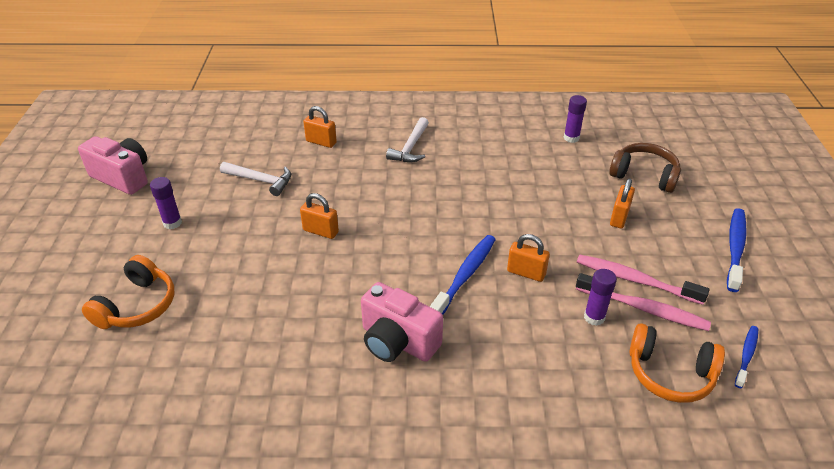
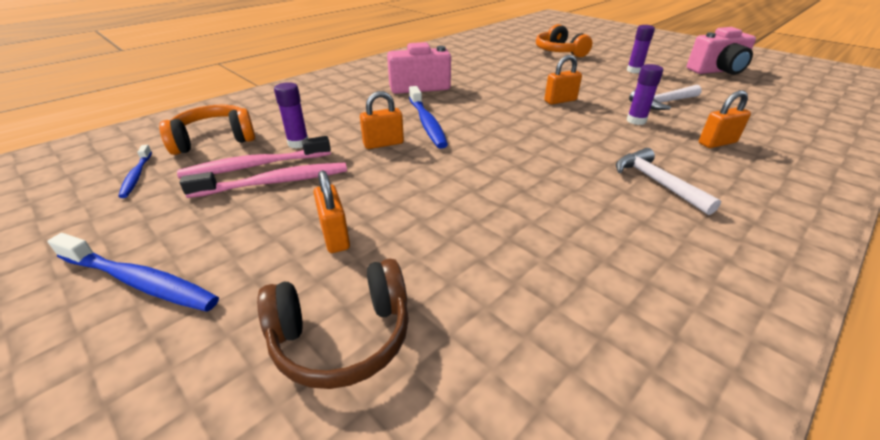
camera: 135 degrees right, 5 degrees down
(571, 138) = (538, 340): purple glue stick -> purple glue stick (636, 121)
(735, 248) = (139, 281): blue toothbrush -> blue toothbrush turned 45 degrees counterclockwise

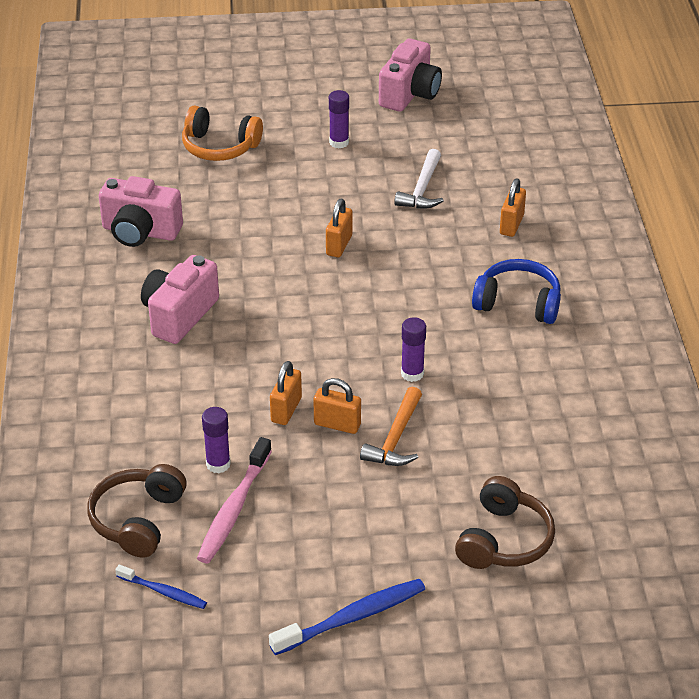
camera: 50 degrees left, 5 degrees up
(214, 140) = (138, 520): orange headphones -> brown headphones
(275, 182) = (281, 506): pink toothbrush -> none
(335, 236) = (401, 502): orange padlock -> orange padlock (337, 424)
(413, 197) = (396, 438): none -> orange hammer
(427, 123) = (277, 360): blue toothbrush -> none
(464, 59) = (140, 232): none -> pink camera
(636, 121) = (430, 234): purple glue stick -> purple glue stick (412, 374)
(656, 182) = (518, 303): white hammer -> blue headphones

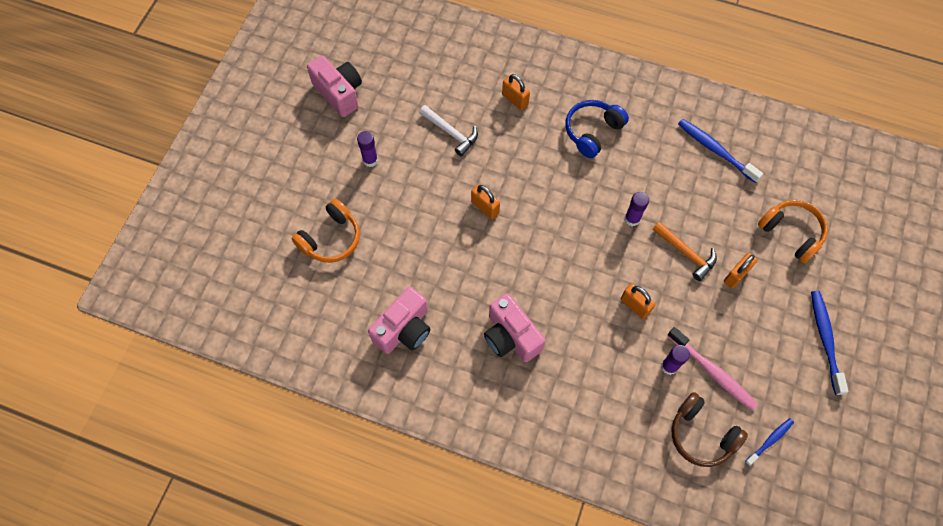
camera: 65 degrees left, 25 degrees up
(337, 424) = (660, 281): orange padlock -> orange padlock (736, 275)
(504, 540) = (791, 233): brown headphones -> orange headphones
(582, 426) = (715, 150): none -> blue toothbrush

